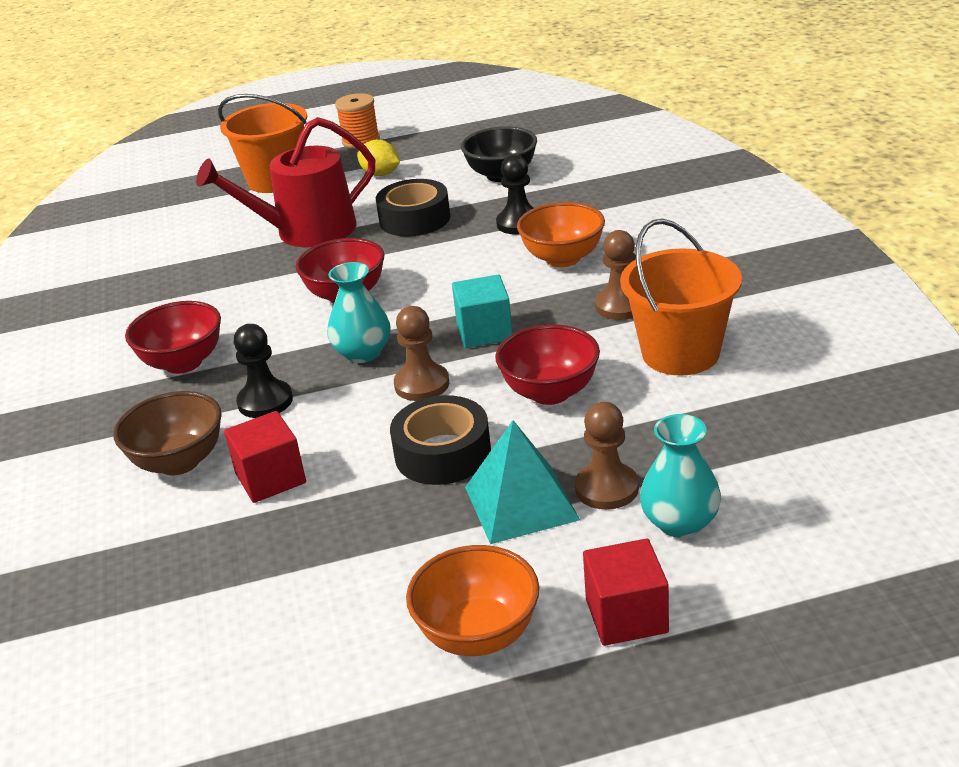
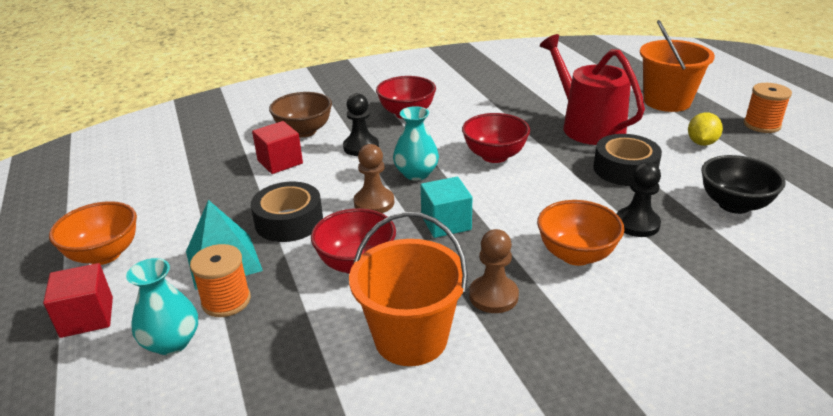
camera: 80 degrees right, 0 degrees up
(606, 488) = (226, 301): brown pawn -> orange spool

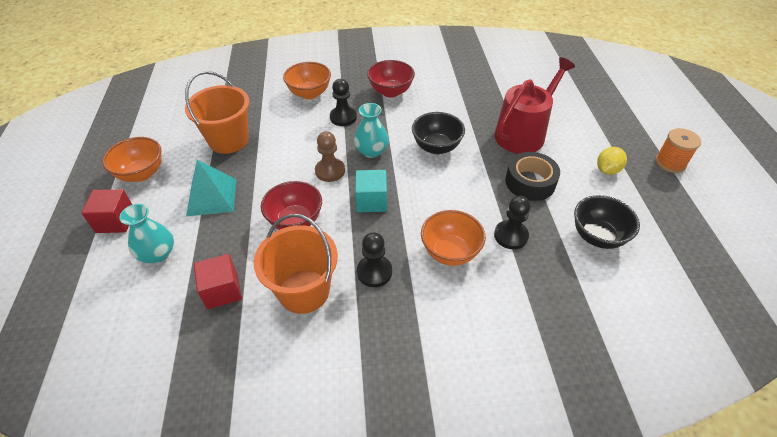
camera: 15 degrees right, 15 degrees up
(226, 301) = (201, 230): orange spool -> none
(280, 162) = (281, 119): red cube -> red cube (222, 291)
(289, 221) = (266, 174): black tape -> none
(304, 131) = (309, 93): brown bowl -> orange bowl
(493, 296) = (374, 272): brown pawn -> black pawn
(494, 156) = (436, 147): red bowl -> black bowl
(587, 126) = (523, 133): red watering can -> red watering can turned 60 degrees clockwise
(667, 101) = (603, 121): orange bucket -> orange bucket (229, 140)

